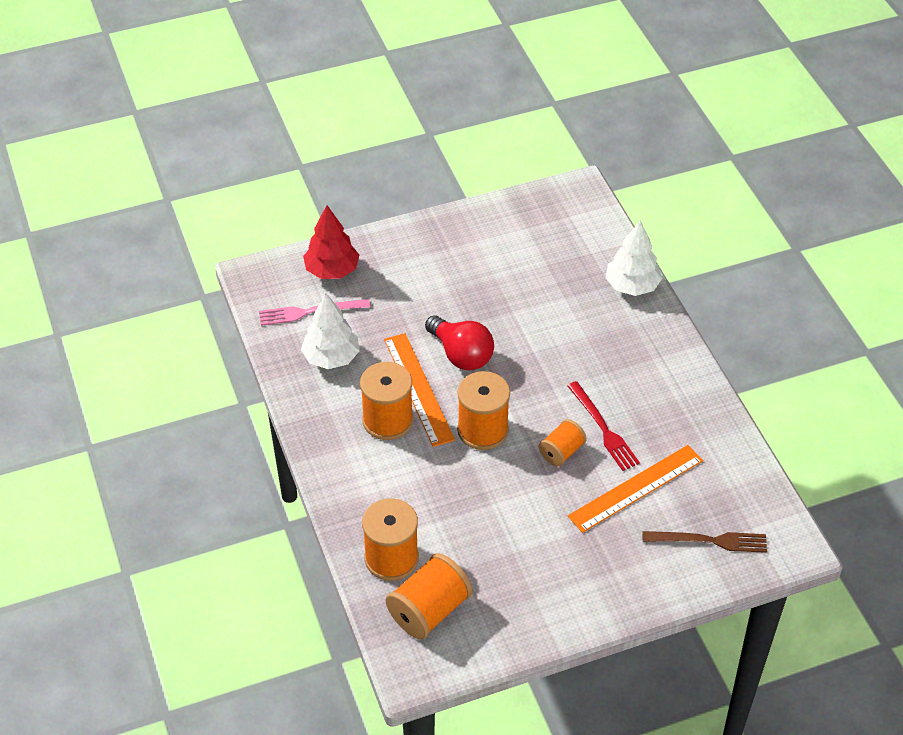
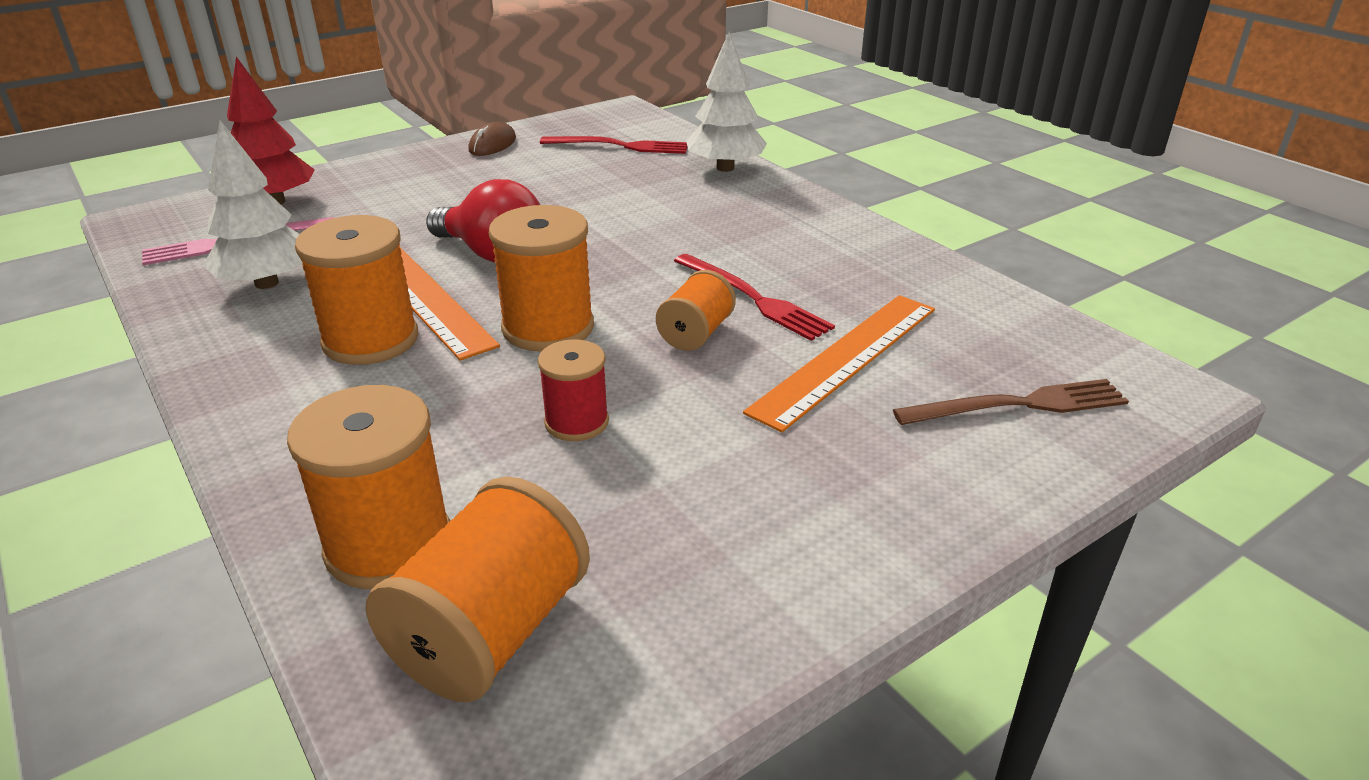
camera: 15 degrees left, 15 degrees down
(477, 223) = (492, 144): none -> brown mouse
(484, 504) = (576, 422): none -> red spool
(566, 242) = (620, 146): none -> red fork

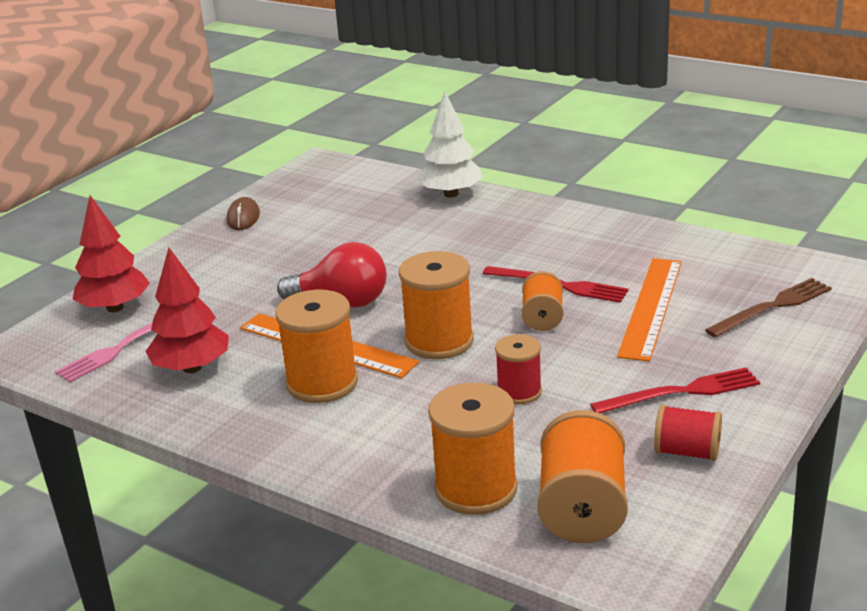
camera: 20 degrees left, 5 degrees down
(266, 283) = (192, 368): white tree -> red tree
(620, 146) = (351, 195): red fork -> red fork (681, 392)
(719, 593) = (687, 452): none -> red spool

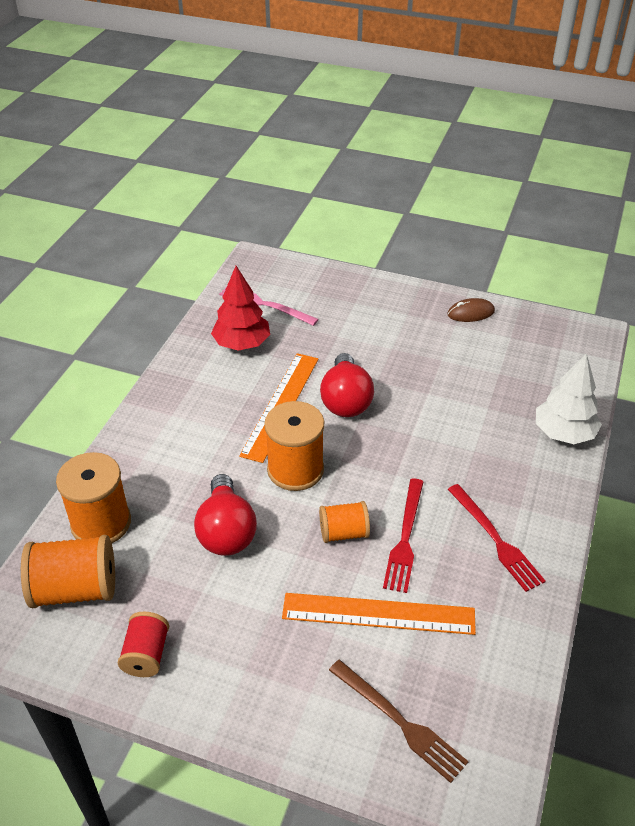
camera: 75 degrees right, 15 degrees up
(115, 308) = (315, 286): red tree -> none
(322, 383) = (228, 414): orange spool -> none
(519, 392) = (226, 531): red spool -> red light bulb
(681, 392) = (234, 646): red fork -> red fork (495, 539)

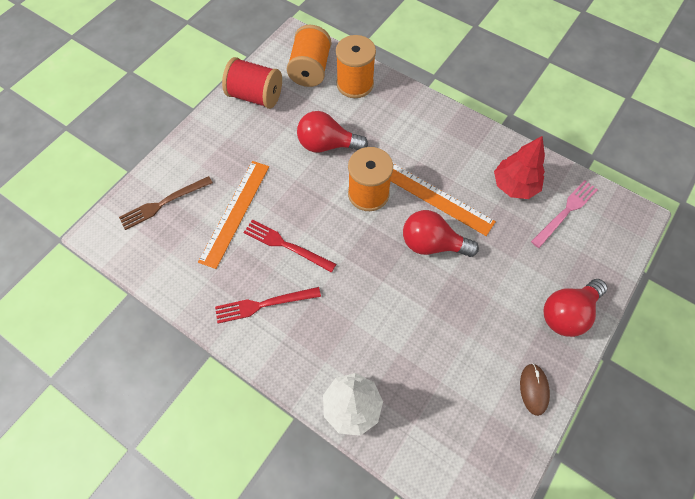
camera: 105 degrees right, 20 degrees up
(146, 655) = (255, 96): red spool -> red spool, size x1.66
(344, 533) = (303, 209): orange spool -> none
(383, 298) = (567, 313): none -> red light bulb

